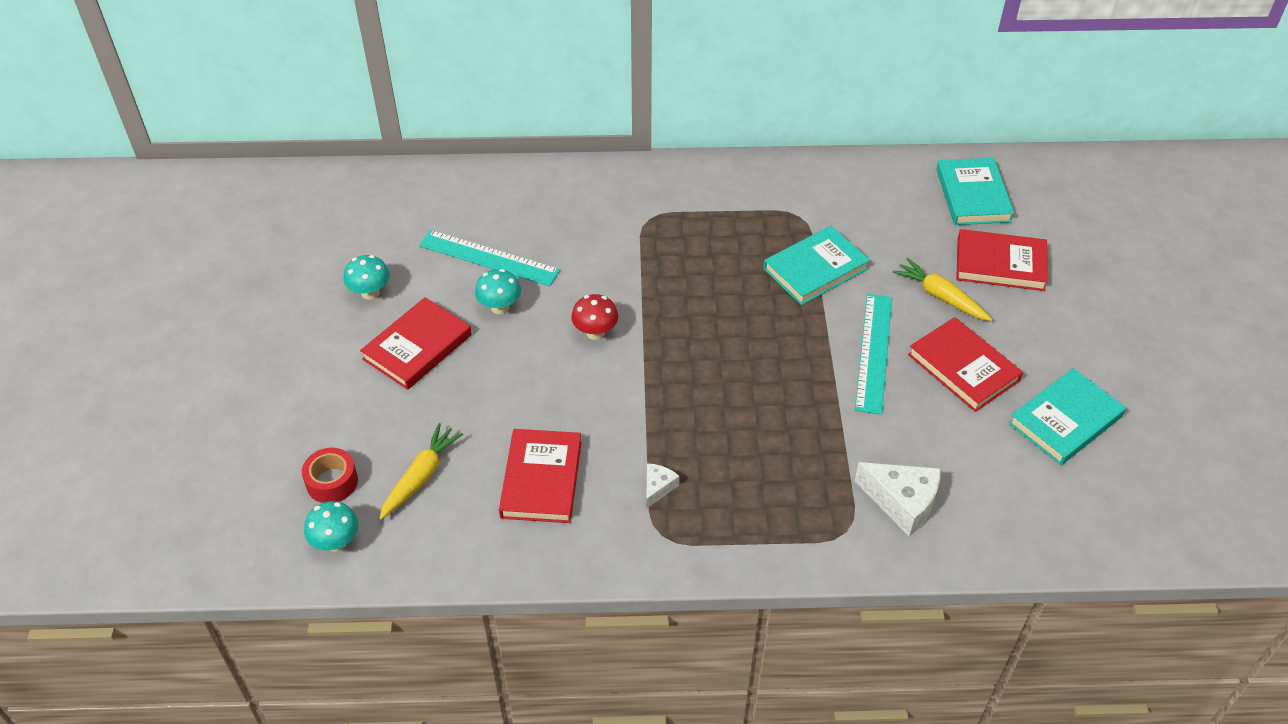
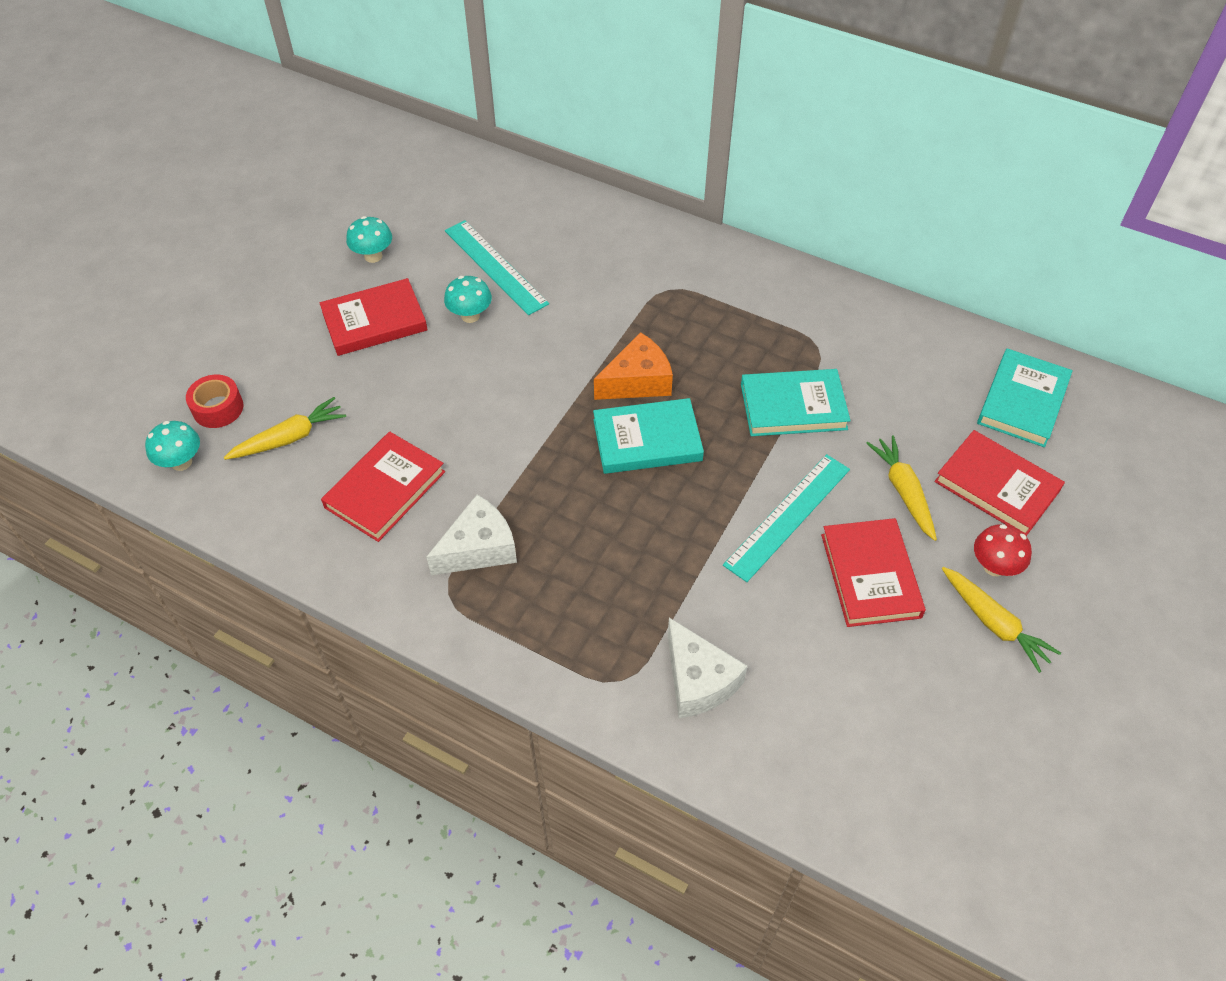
camera: 30 degrees right, 5 degrees up
(595, 332) = (535, 376): red mushroom -> red mushroom (994, 567)
(658, 488) = (479, 548): white cheese -> white cheese, size x1.88
(681, 301) = (637, 381): none -> orange cheese
(1065, 420) = (940, 683): turquoise book -> turquoise book (647, 440)
(1068, 361) = (993, 623): none -> yellow carrot

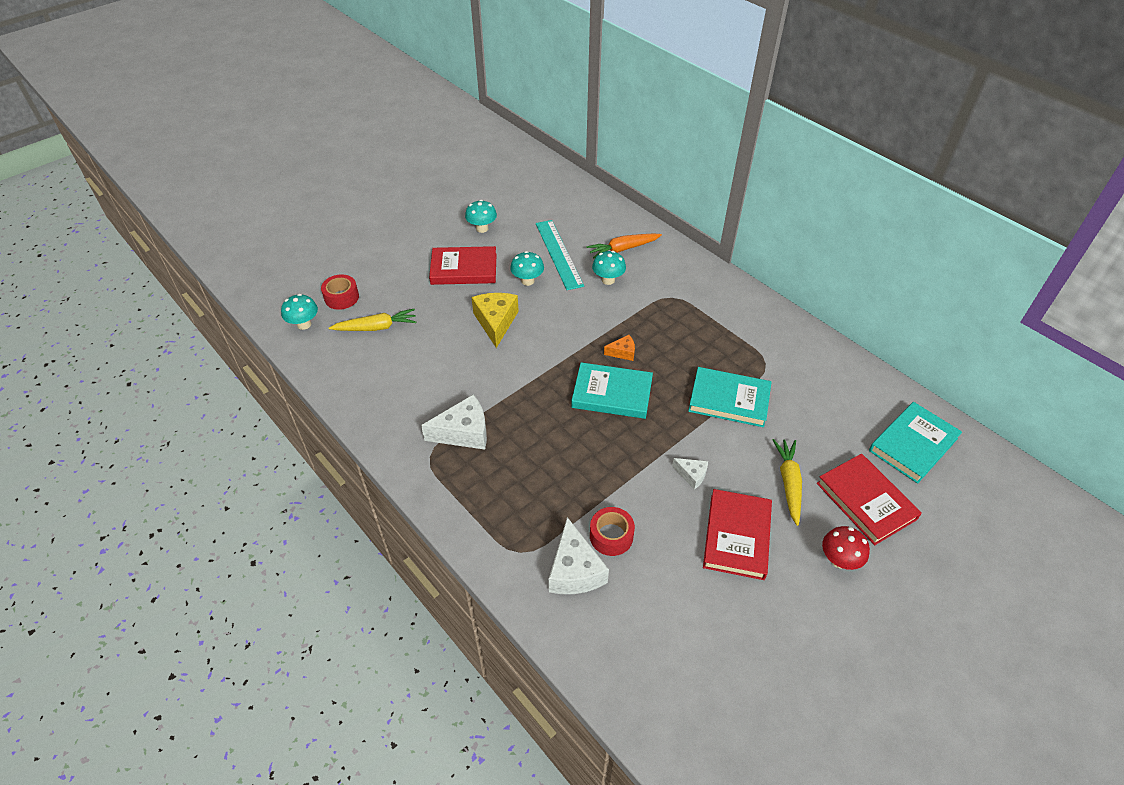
camera: 20 degrees right, 5 degrees down
(385, 489) = (420, 377): red book -> none
(453, 385) = (496, 322): none -> yellow cheese
(577, 287) = (608, 280): none -> turquoise mushroom
(578, 238) = (623, 249): none -> orange carrot
(637, 381) = (622, 352): orange cheese -> orange cheese, size x0.53
(724, 623) = (611, 536): none -> red tape
(788, 516) = (692, 475): turquoise ruler -> white cheese
(993, 623) = (821, 602): yellow carrot -> none

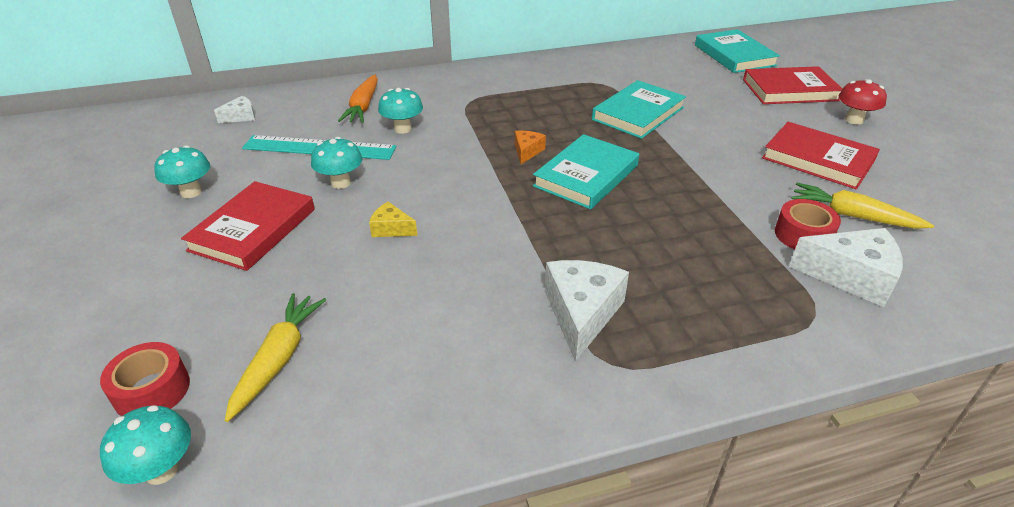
camera: 65 degrees left, 10 degrees down
(496, 322) = (391, 229): yellow cheese -> yellow cheese, size x0.53
(692, 475) = (730, 161): white cheese -> white cheese (241, 117)
(788, 483) = (759, 116): yellow carrot -> yellow carrot (853, 216)

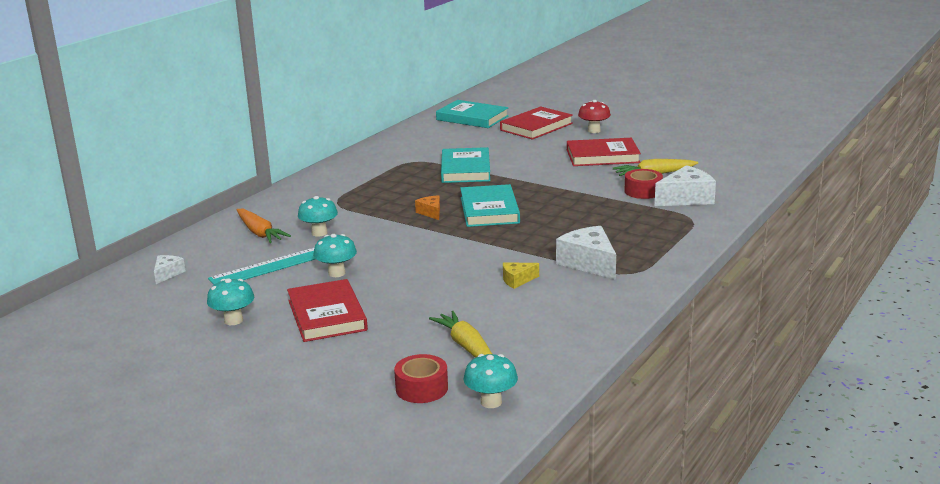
camera: 40 degrees left, 15 degrees down
(391, 229) = (418, 277): yellow cheese -> yellow cheese (517, 280)

